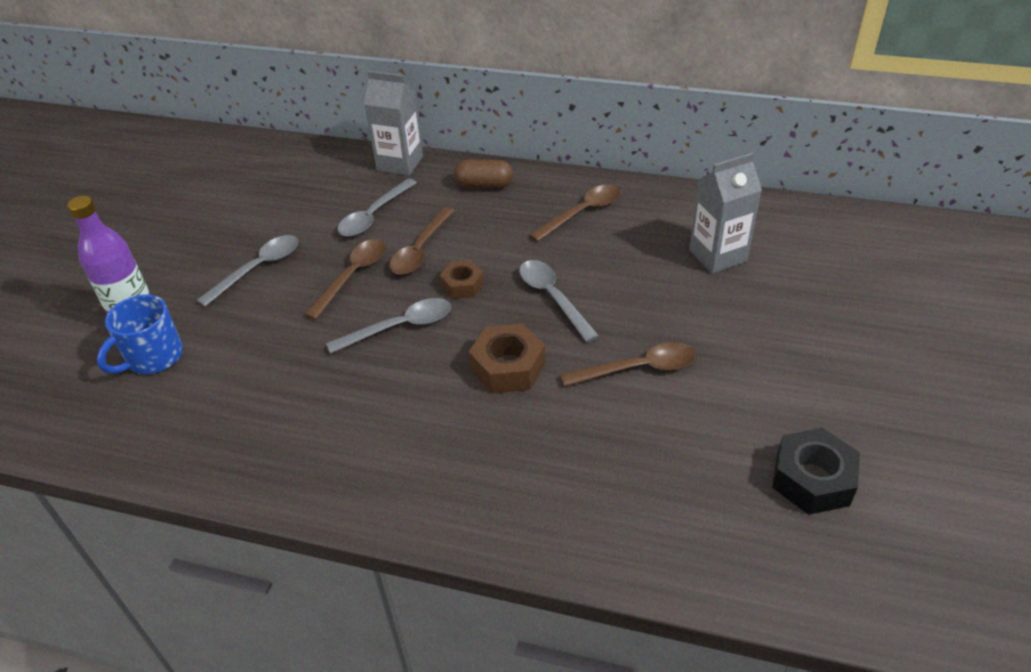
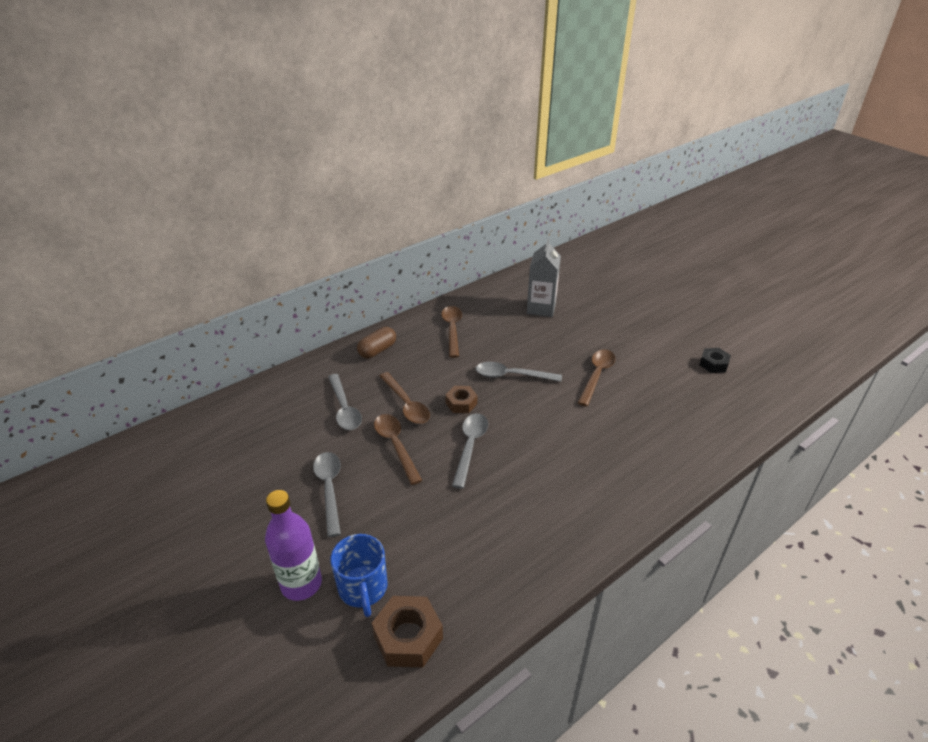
camera: 55 degrees left, 5 degrees down
(400, 163) = (304, 372): grey carton -> none
(508, 367) = (550, 419): brown nut -> brown nut (408, 637)
(812, 479) = (713, 364): black nut -> black nut, size x0.64

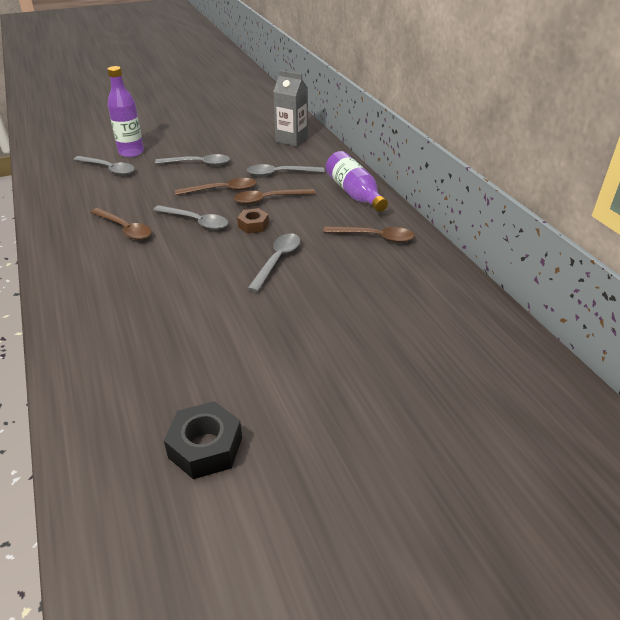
camera: 105 degrees right, 0 degrees up
(363, 588) = (108, 169): blue mug -> grey spoon
(377, 350) = (354, 193): brown capsule -> purple bottle
(408, 637) = (62, 179): brown nut -> none
(541, 308) = (403, 310): grey carton -> grey carton (291, 139)
(597, 375) = (245, 320): brown spoon -> brown spoon (125, 229)
(713, 364) = (205, 447): black nut -> black nut, size x1.57

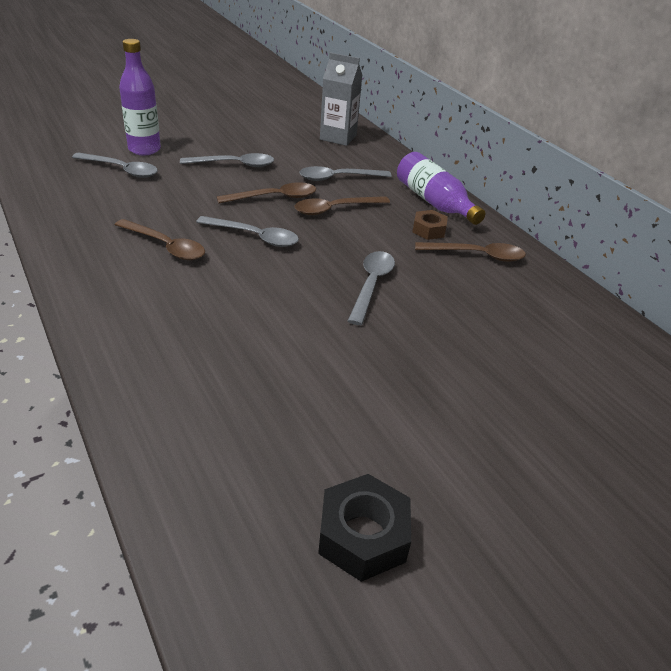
camera: 10 degrees left, 0 degrees up
(253, 225) = (327, 241): brown nut -> brown nut (428, 230)

